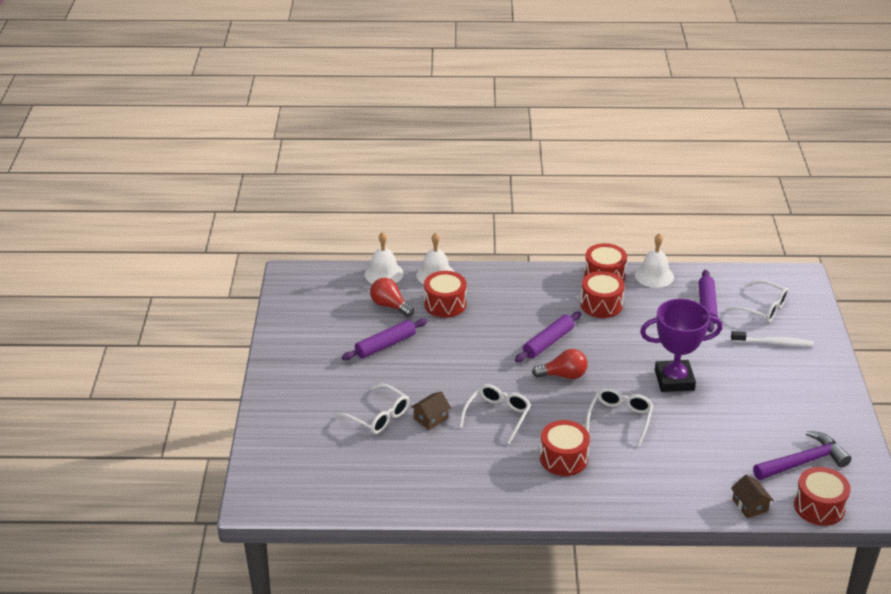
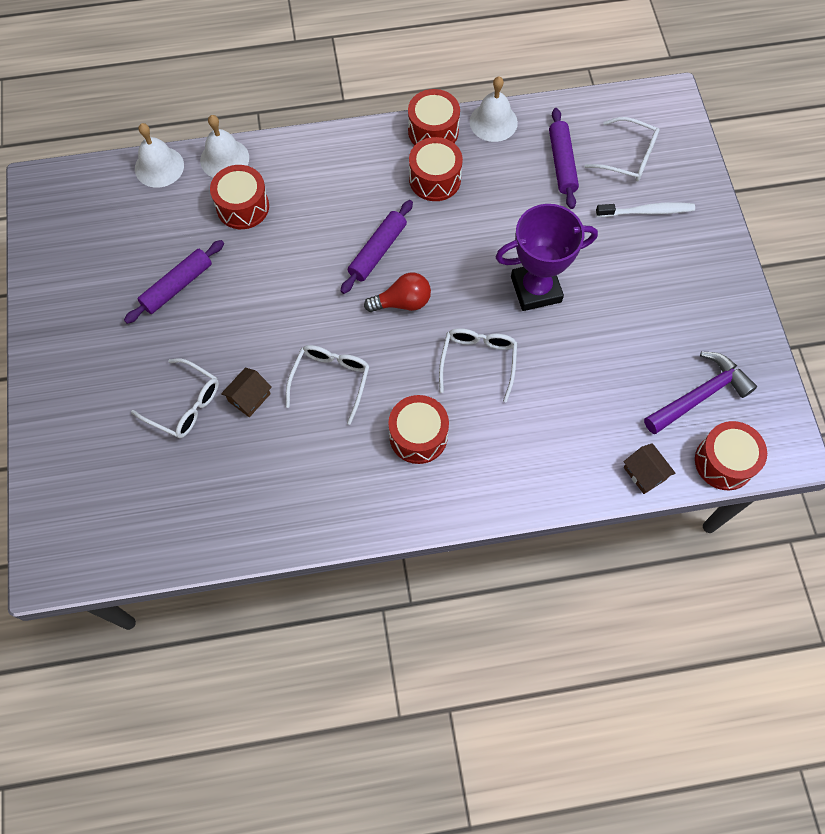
camera: 10 degrees left, 30 degrees up
(390, 306) = (174, 219): red light bulb -> none

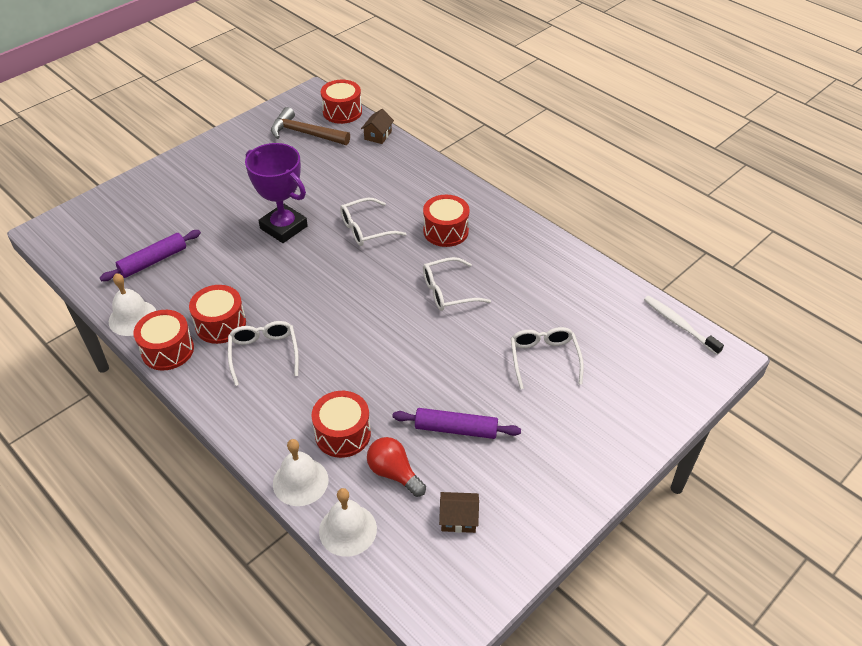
camera: 125 degrees left, 20 degrees down
(249, 397) = (502, 326): brown house -> brown house (458, 519)
(377, 251) = (318, 323): purple rolling pin -> none
(402, 302) = (352, 287): red light bulb -> red light bulb (394, 473)
(628, 157) = (123, 230): white glasses -> white glasses (264, 353)
(647, 211) = (172, 203): white toothbrush -> white toothbrush (679, 325)
(700, 395) = (305, 133): purple hammer -> brown hammer

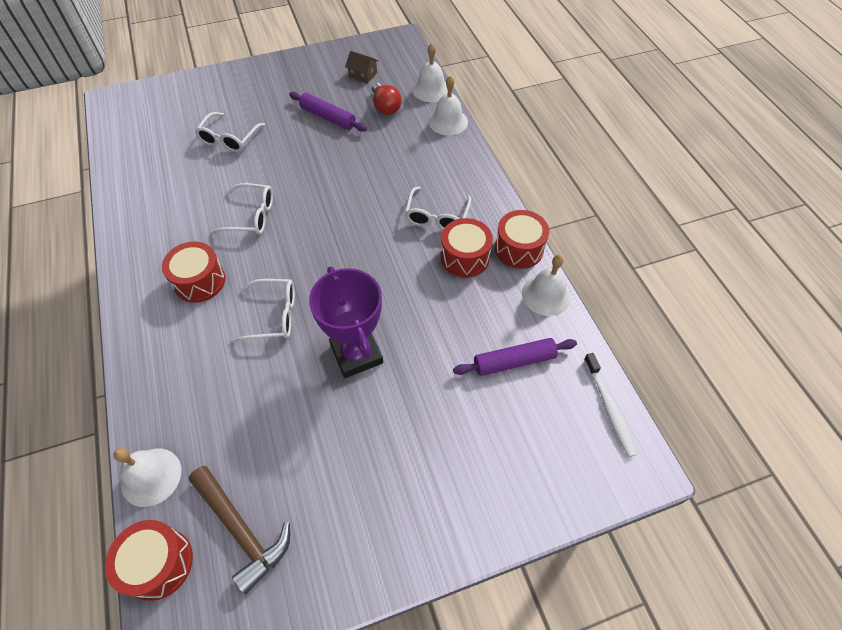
camera: 155 degrees left, 10 degrees up
(342, 434) = (405, 139): red drum -> none
(378, 135) = (151, 476): brown house -> white bell
(679, 325) = (111, 128): white toothbrush -> white toothbrush (609, 408)

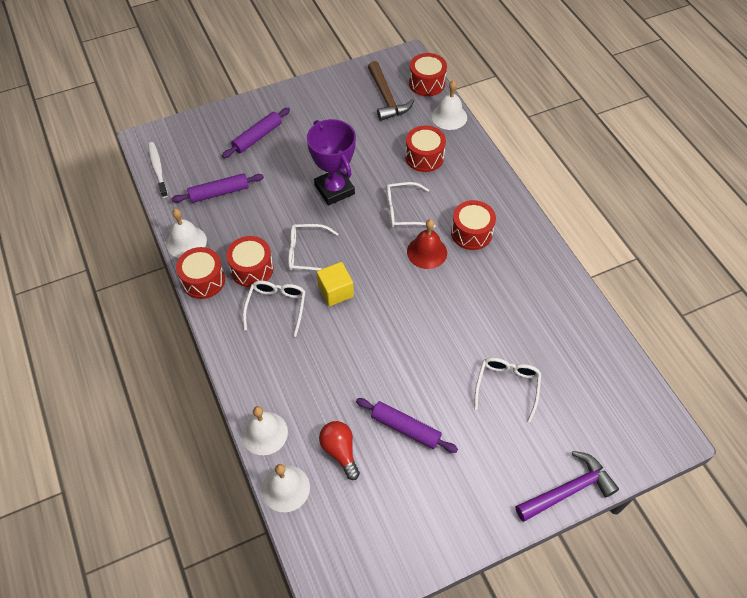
camera: 175 degrees right, 0 degrees up
(214, 76) = (568, 490): none -> purple hammer
(218, 398) = (424, 157): none -> red drum
(241, 530) = (386, 98): brown hammer -> brown hammer turned 150 degrees counterclockwise
(251, 216) = (450, 294): white glasses -> white glasses (307, 253)
(260, 262) = (427, 252): none -> red bell
(363, 75) = (376, 510): brown house -> none
(372, 227) = (335, 291): none -> yellow cube
(465, 458) = (257, 137): none -> purple rolling pin

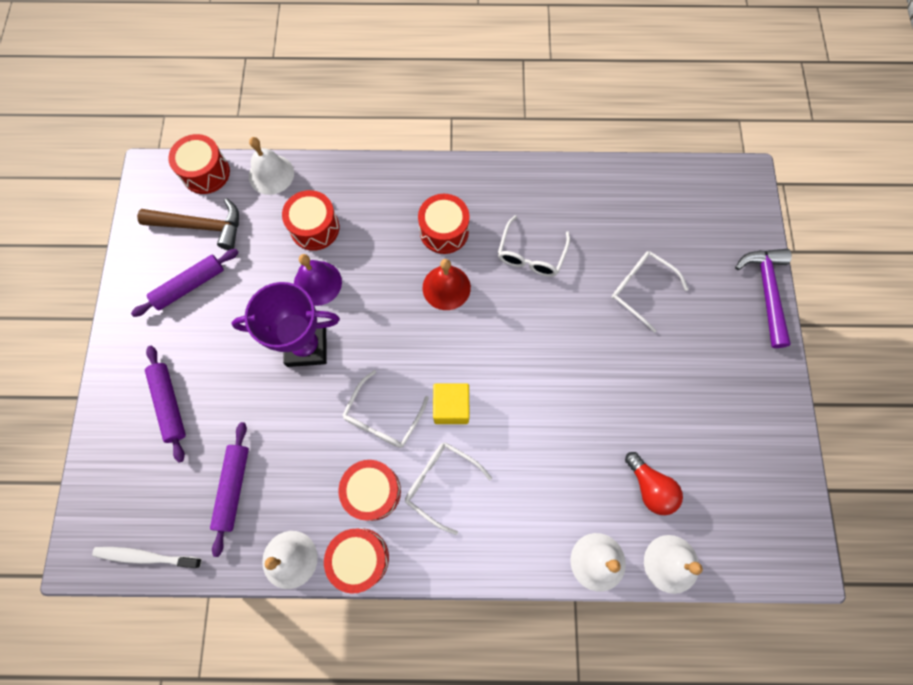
camera: 65 degrees left, 15 degrees up
(340, 451) = (650, 487): red light bulb -> red light bulb turned 120 degrees counterclockwise
(384, 176) = (317, 283): none -> purple bell
(403, 211) = (378, 286): white glasses -> white glasses (531, 255)
(405, 428) = (649, 409): purple rolling pin -> purple rolling pin (190, 286)

